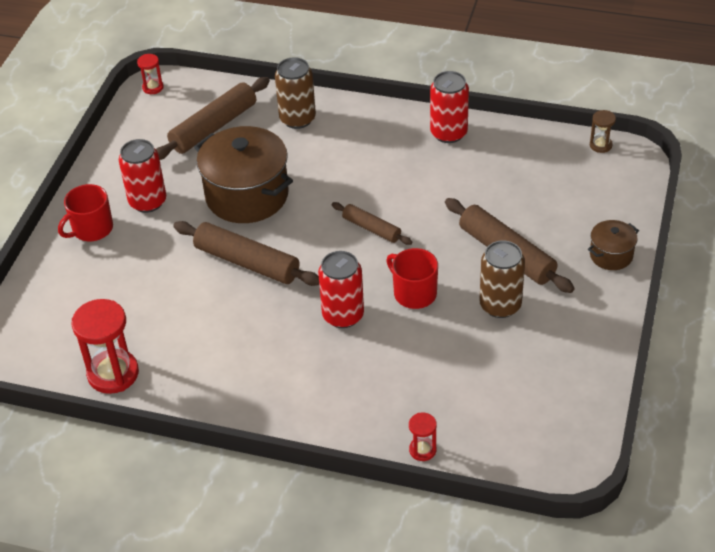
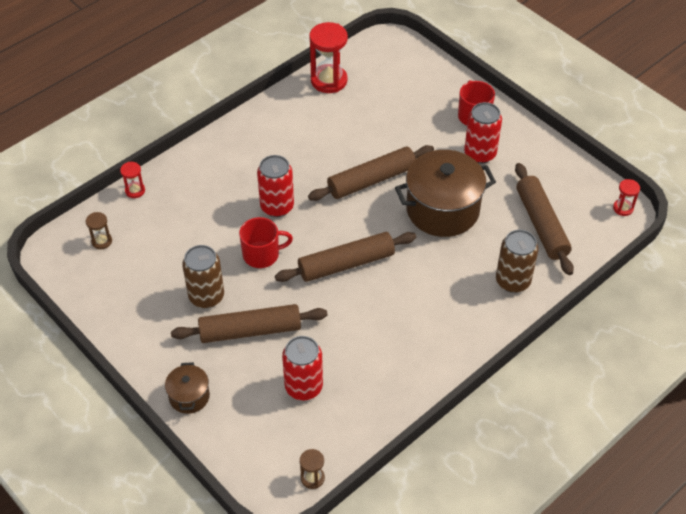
camera: 120 degrees right, 5 degrees up
(371, 228) = (346, 264): brown rolling pin -> brown rolling pin, size x1.72
(448, 133) = (416, 374): red can -> red can (303, 387)
(514, 433) = (102, 241): none -> brown hourglass

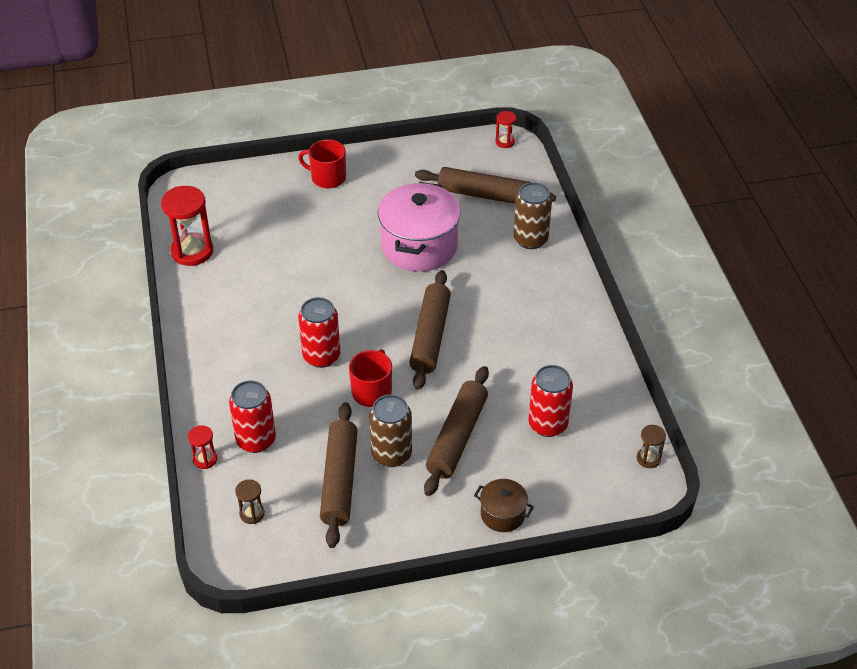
camera: 60 degrees left, 5 degrees down
(372, 180) = (345, 276): brown rolling pin -> brown rolling pin (339, 480)
(442, 210) = (419, 246): brown pot -> pink pot
(480, 154) = (375, 194): red can -> red can (256, 440)

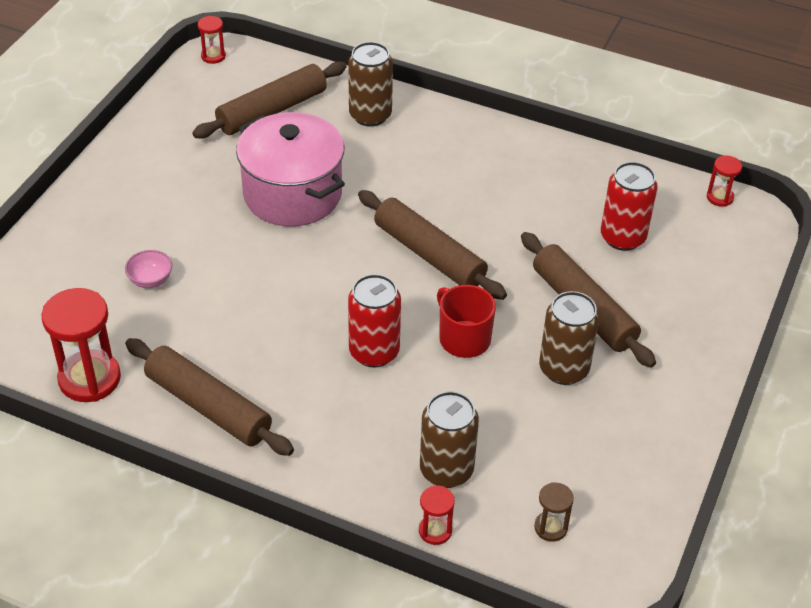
camera: 55 degrees left, 0 degrees up
(256, 440) = (446, 470): red can -> brown can
(287, 230) = (150, 280): none -> pink bowl
(327, 178) = (106, 206): red mug -> none
(339, 480) = (564, 429): brown rolling pin -> brown rolling pin (208, 406)
(502, 514) = (708, 329): brown pot -> none
(648, 458) = (719, 197): brown hourglass -> red hourglass

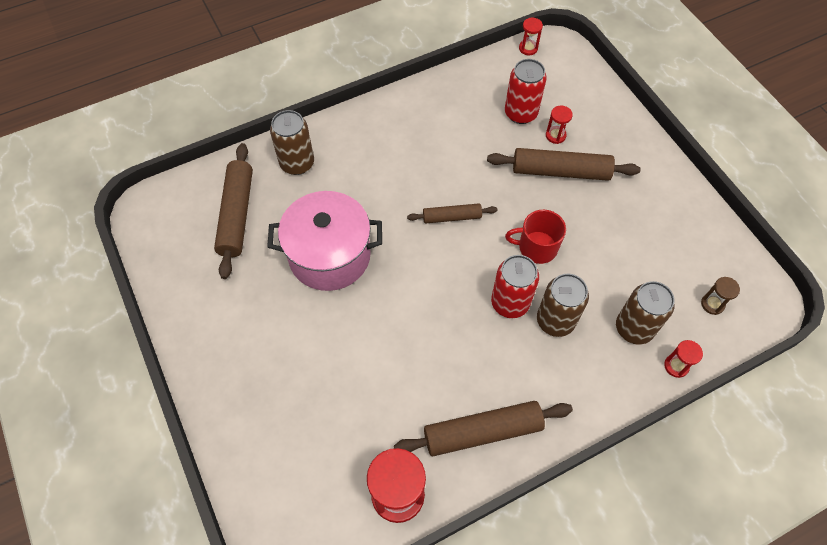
camera: 50 degrees left, 15 degrees up
(150, 280) = (335, 395): pink bowl -> none
(213, 56) = (144, 213): red hourglass -> red hourglass (555, 135)
(429, 254) = (451, 217): brown rolling pin -> brown rolling pin, size x0.58
(563, 369) = (600, 214): brown can -> brown can (555, 321)

